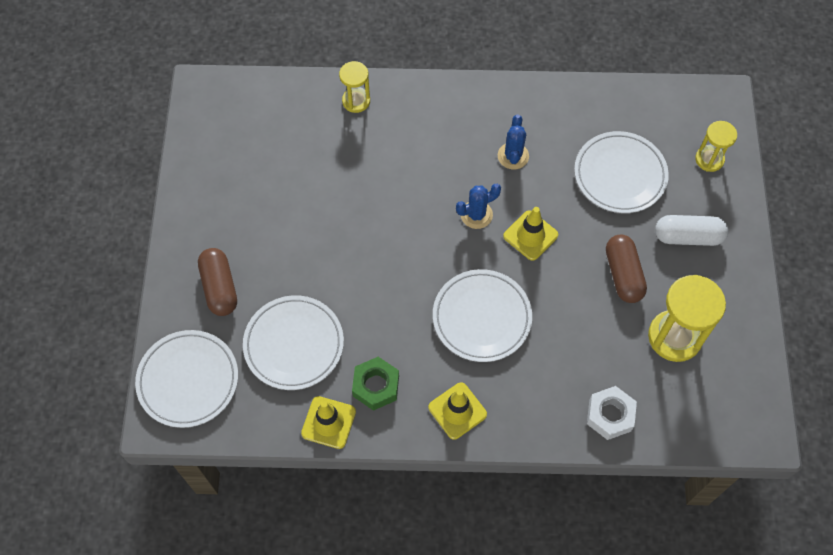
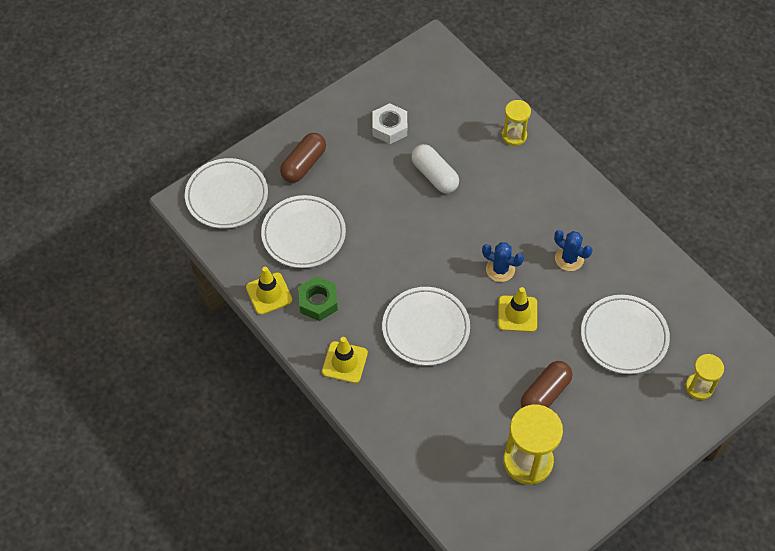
camera: 50 degrees right, 5 degrees down
(513, 156) = (569, 259): blue cactus -> blue cactus turned 75 degrees clockwise
(610, 415) = (427, 459): white nut -> white nut (389, 127)
(688, 237) = (618, 416): white capsule -> white capsule (434, 175)

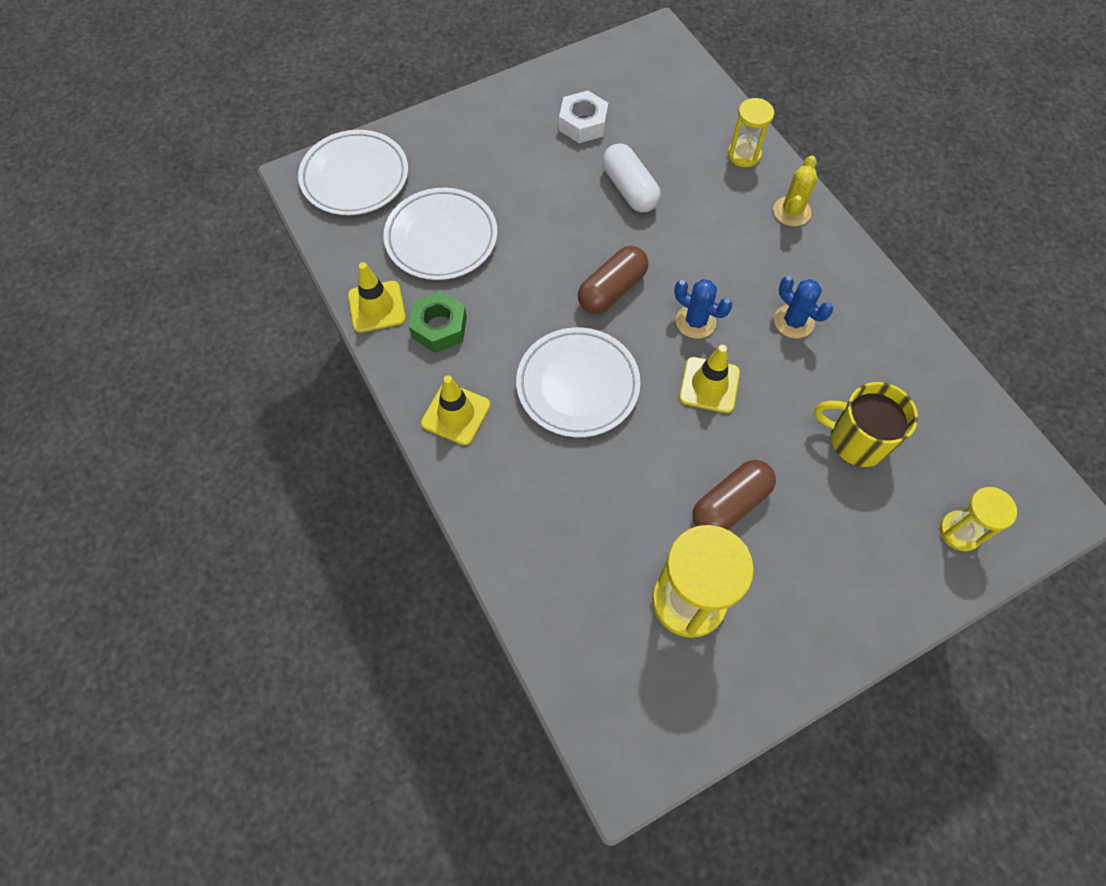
camera: 10 degrees right, 5 degrees up
(304, 164) = (463, 152): brown capsule -> brown capsule (612, 290)
(556, 175) = (791, 211): none -> yellow cactus
(624, 336) = (857, 440): white plate -> yellow mug

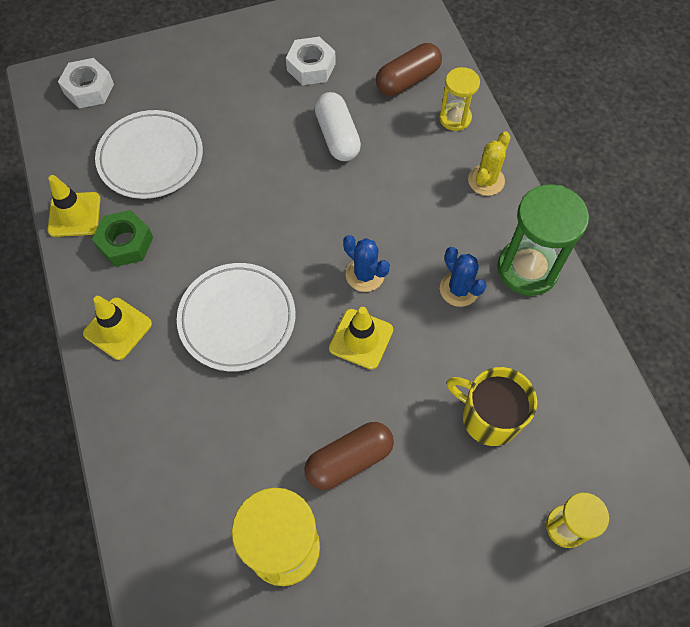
camera: 10 degrees right, 0 degrees up
(355, 177) = (89, 89): white plate -> white nut
(612, 290) = (294, 231): brown capsule -> brown capsule (407, 80)
(856, 291) = (527, 269): none -> green hourglass

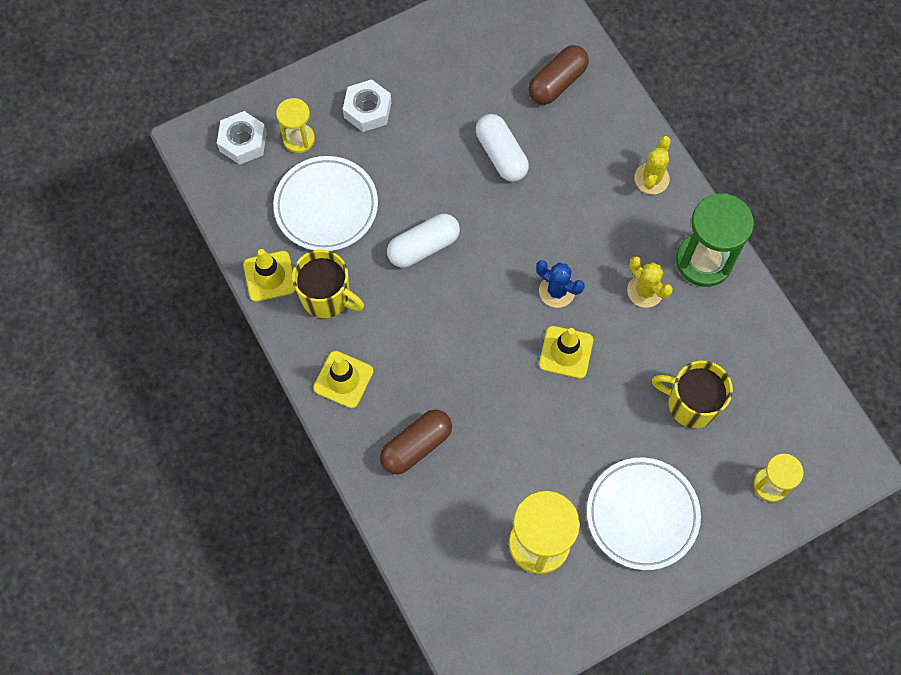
camera: 10 degrees left, 5 degrees up
(125, 243) = (326, 296): green nut -> yellow mug
(237, 210) = (423, 247): none -> white capsule
(237, 319) = (450, 352): white plate -> white plate (642, 514)
(311, 67) = (459, 83): white nut -> white nut (367, 110)
(349, 460) = (578, 461): brown capsule -> brown capsule (416, 446)
(455, 118) = (611, 117): yellow hourglass -> yellow hourglass (299, 139)
(459, 289) = (645, 291): blue cactus -> yellow cactus

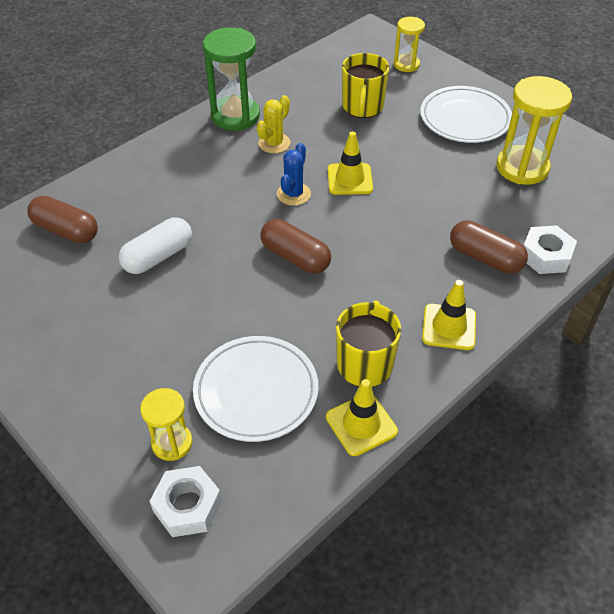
camera: 105 degrees left, 20 degrees down
(367, 110) = (120, 382): white nut -> white nut (545, 256)
(423, 247) = (279, 295): white capsule -> none
(467, 271) = (295, 257): none -> brown capsule
(651, 178) = (163, 154): yellow cactus -> none

